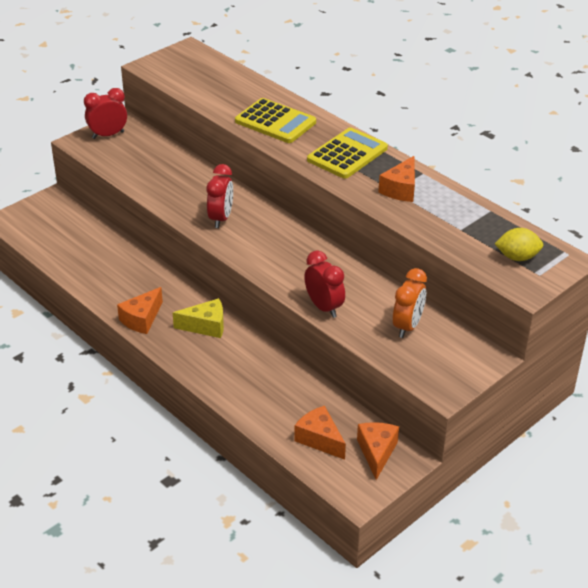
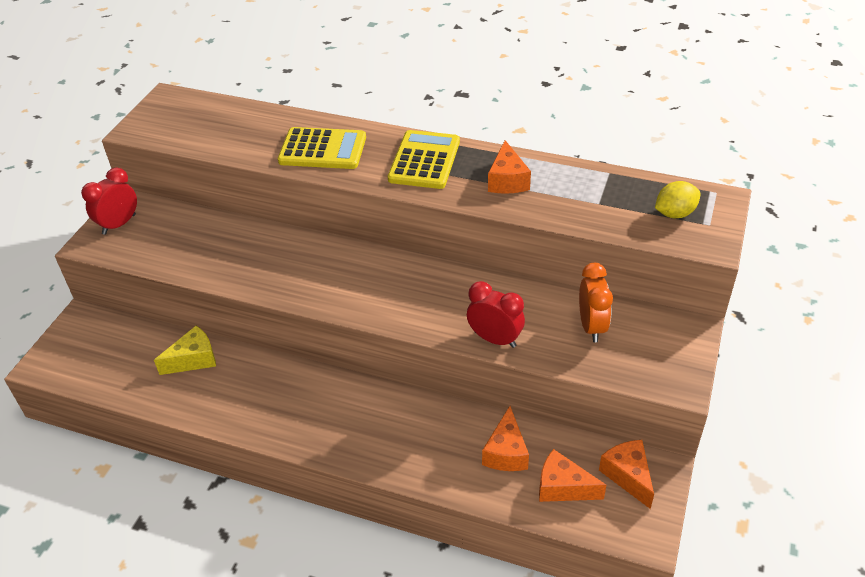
camera: 25 degrees left, 5 degrees up
(141, 319) = (278, 426): orange cheese -> orange cheese (506, 452)
(206, 326) = (355, 405): yellow cheese -> yellow cheese (193, 359)
(221, 218) = (314, 278): red clock -> none

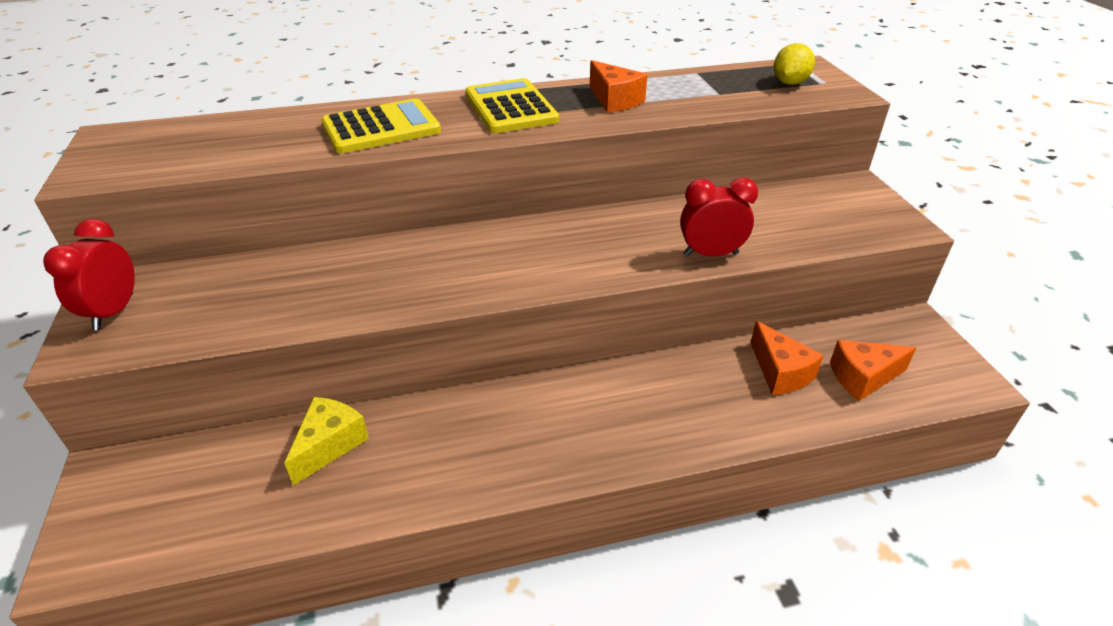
camera: 35 degrees left, 5 degrees down
(591, 326) = (781, 212): orange clock -> none
(628, 476) = (900, 340): orange cheese -> none

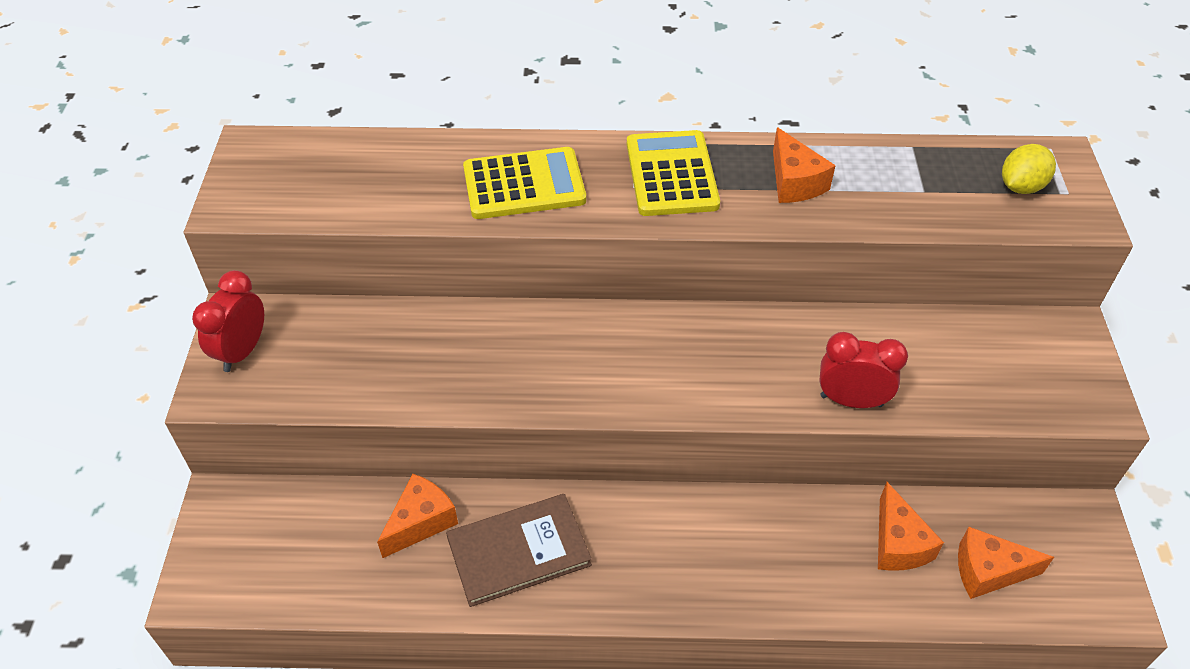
camera: 15 degrees right, 10 degrees up
(330, 445) = (421, 522): yellow cheese -> orange cheese
(436, 450) = (518, 552): none -> brown book

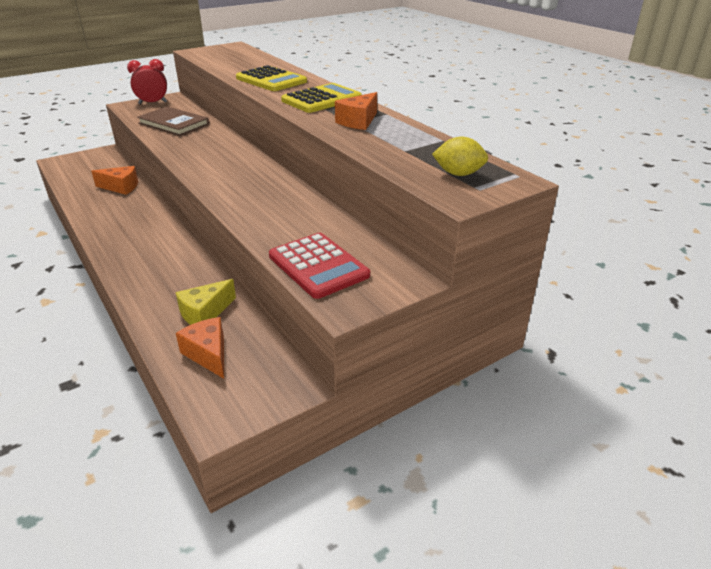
camera: 55 degrees right, 15 degrees down
(518, 552) = (119, 211): brown book -> brown book (173, 124)
(851, 400) = (253, 221): red clock -> none
(898, 543) = (205, 313): orange cheese -> yellow cheese
(1003, 388) = (318, 266): none -> red calculator

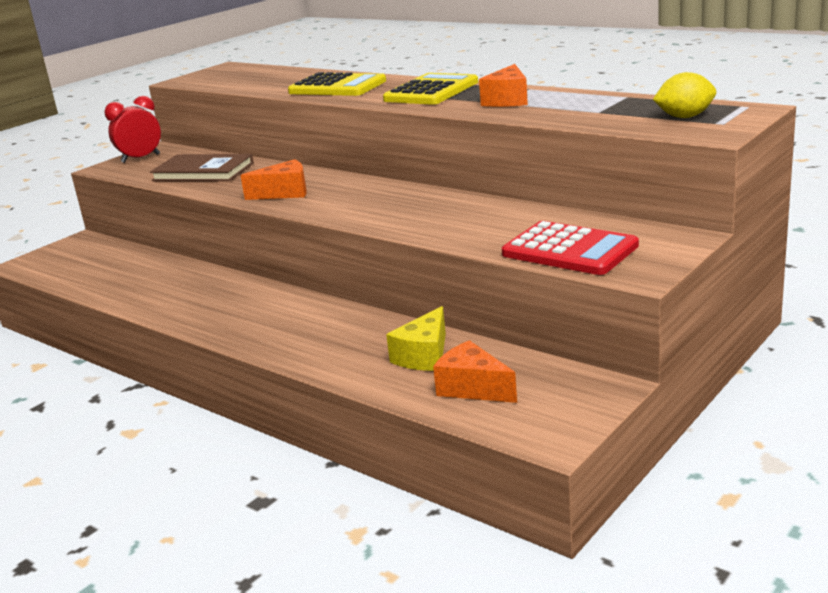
camera: 15 degrees left, 10 degrees down
(121, 187) = (156, 269): orange cheese -> orange cheese (284, 193)

